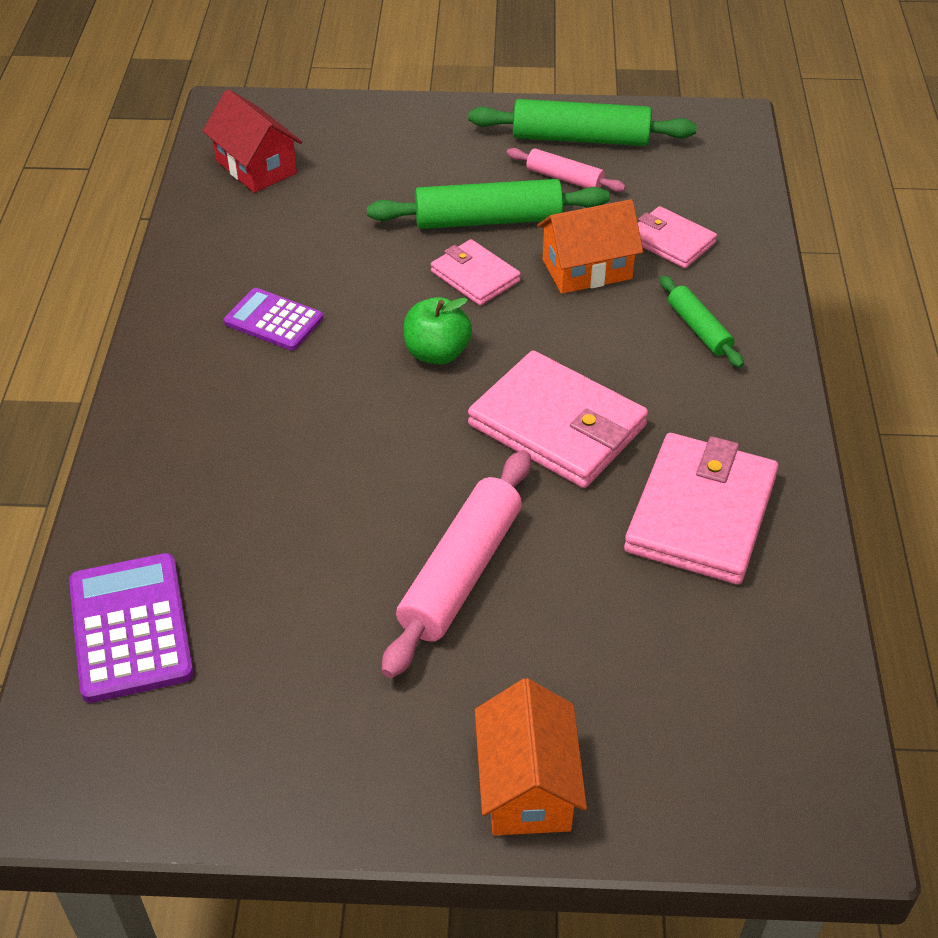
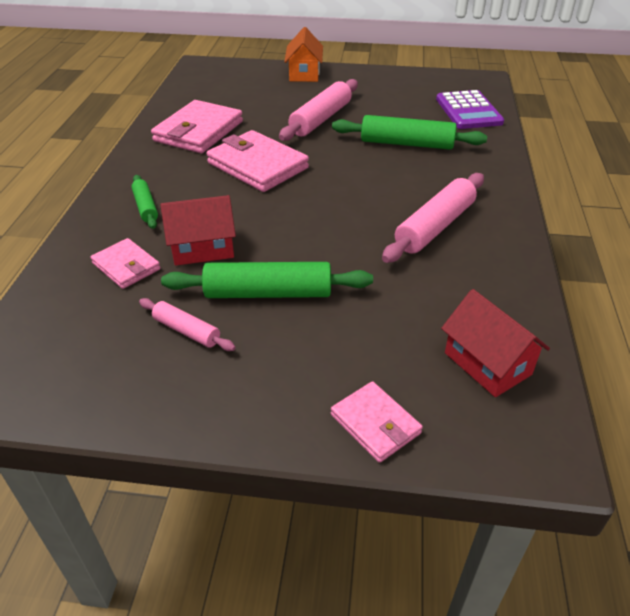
camera: 175 degrees left, 5 degrees down
(274, 320) = (435, 227): purple calculator -> pink rolling pin
(437, 353) = (322, 202): green apple -> none
(475, 276) = (288, 248): pink wallet -> pink wallet (375, 424)
(580, 138) = (150, 379): green rolling pin -> green rolling pin (407, 144)
(587, 269) = (202, 249): orange house -> red house

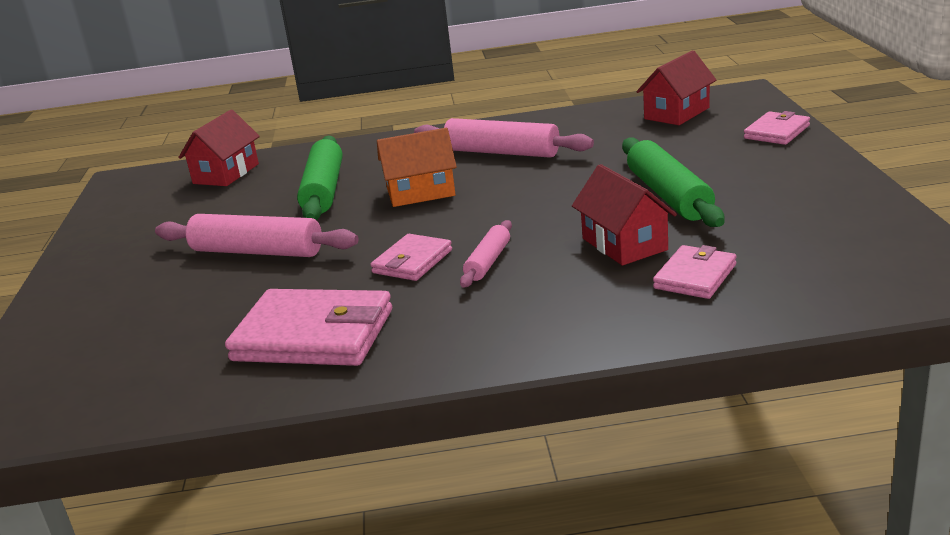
camera: 100 degrees left, 15 degrees down
(145, 207) = (562, 306): green rolling pin -> none
(187, 331) = (760, 215): pink rolling pin -> pink rolling pin (488, 262)
(257, 166) = (412, 261): pink wallet -> pink wallet, size x0.57
(304, 73) = (70, 301): orange house -> orange house (420, 193)
(468, 111) = (226, 174): purple calculator -> red house

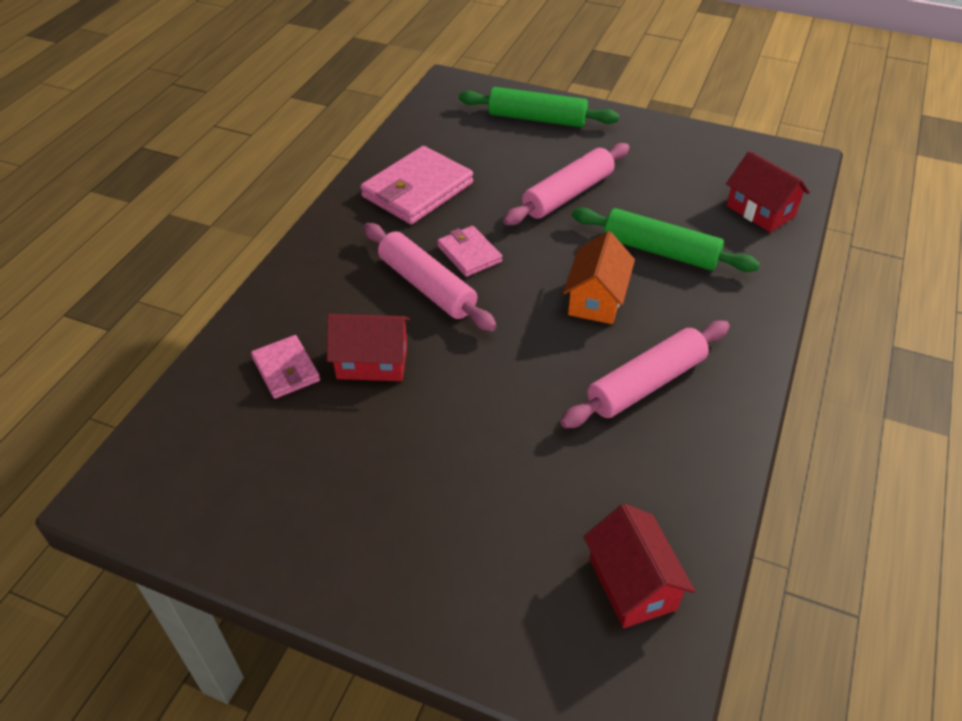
camera: 115 degrees right, 20 degrees up
(488, 262) = (427, 286): pink rolling pin -> pink rolling pin, size x1.80
(669, 195) = (424, 437): green rolling pin -> green rolling pin (537, 119)
(776, 132) = (481, 628): pink wallet -> none

